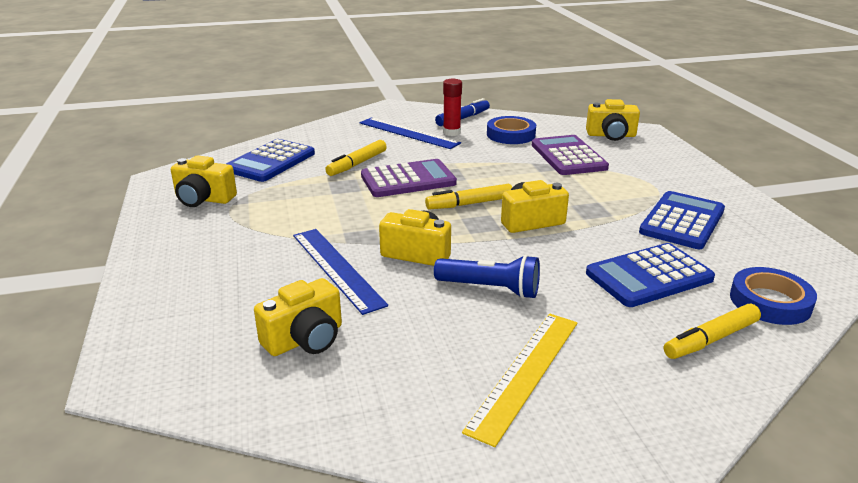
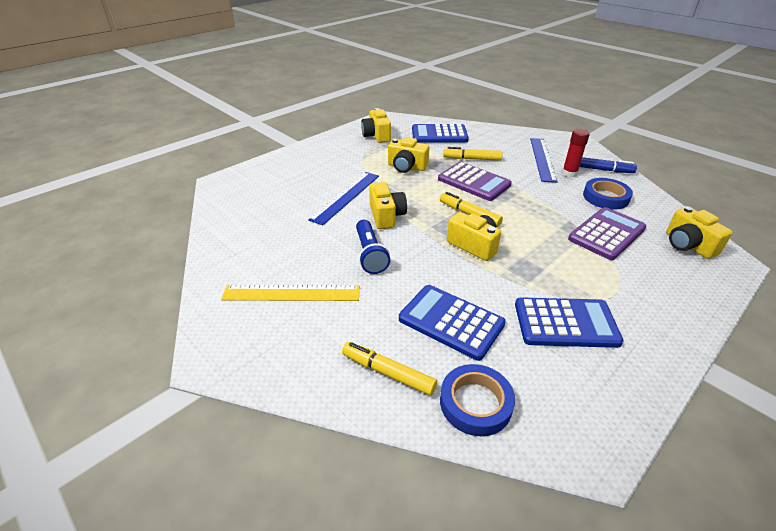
camera: 60 degrees right, 10 degrees up
(305, 339) = (275, 212): yellow camera -> yellow camera (406, 167)

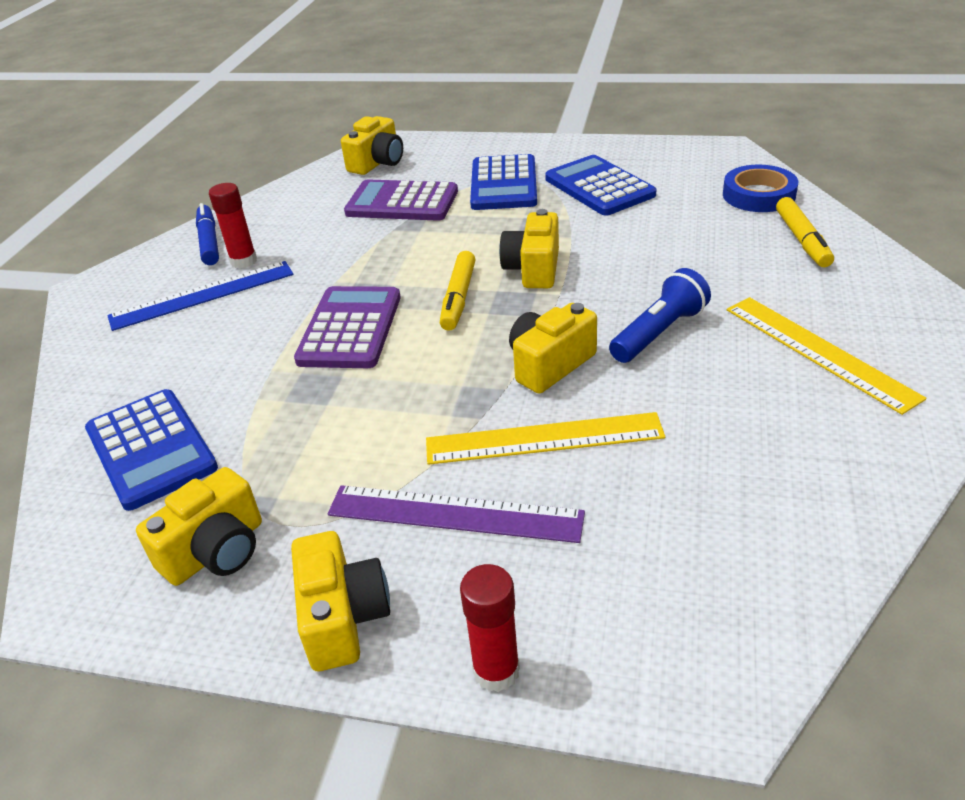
camera: 120 degrees left, 0 degrees up
(277, 158) = (496, 671): none -> red glue stick
(337, 170) = (454, 514): none -> purple ruler
(346, 197) = (544, 438): blue ruler -> yellow ruler
(406, 167) = (354, 423): yellow camera -> yellow camera (343, 617)
(451, 322) = (687, 236): blue calculator -> blue calculator (504, 184)
(472, 159) = (255, 361): yellow marker -> none
(605, 197) = (302, 221): blue tape -> none

